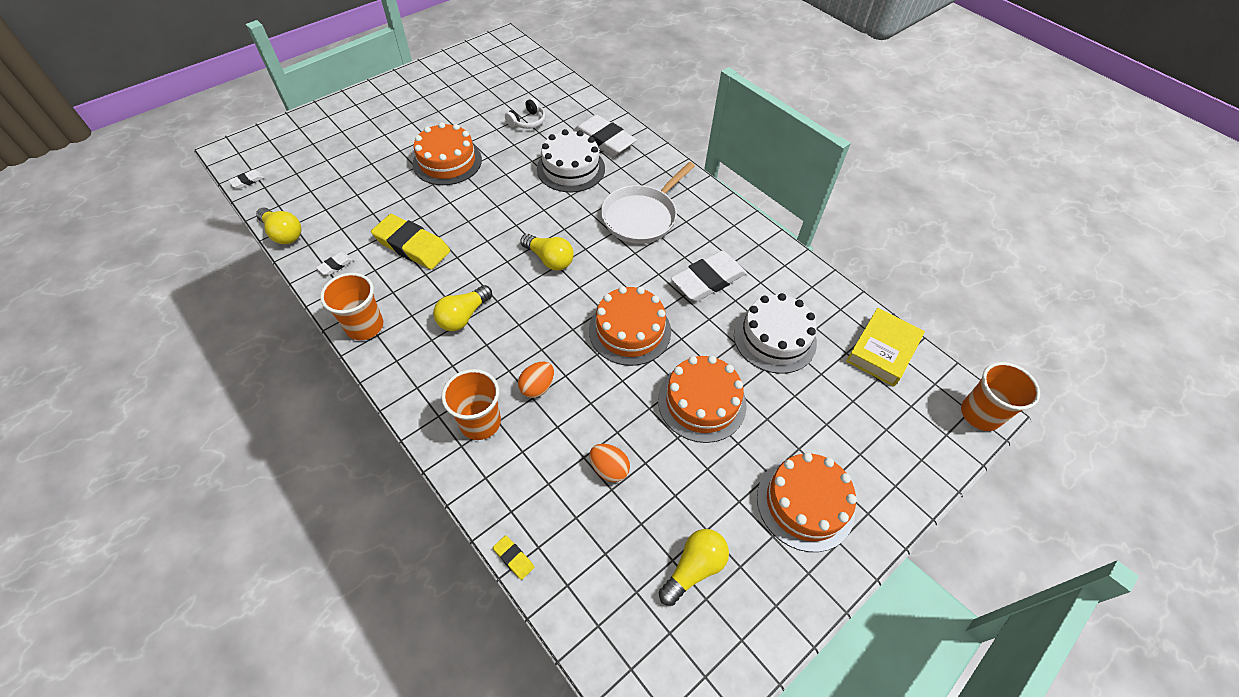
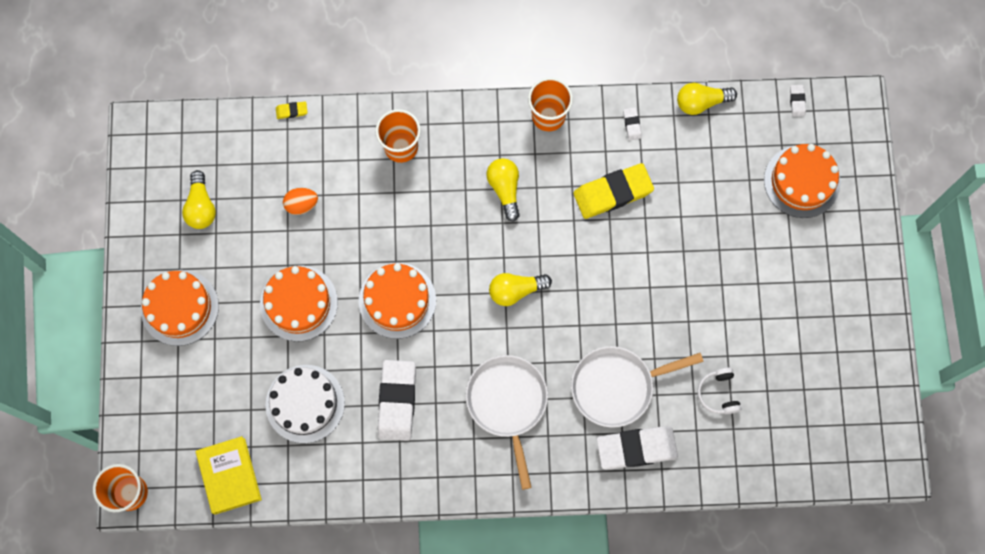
camera: 130 degrees right, 20 degrees up
(447, 162) = (707, 281): orange cake -> orange cake (801, 181)
(537, 387) = (400, 201): orange egg -> none
(571, 168) = (617, 386): white cake -> white pan

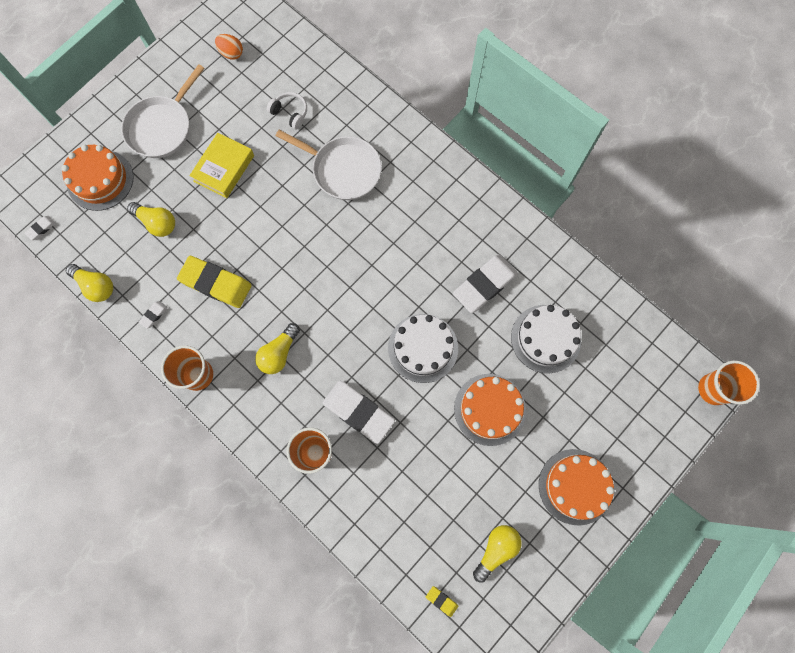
camera: 135 degrees left, 0 degrees up
(229, 476) = (636, 338): yellow book -> yellow book (224, 168)
(291, 111) = (363, 560): yellow eraser -> yellow eraser (441, 600)
(301, 204) = (423, 479): orange egg -> orange egg (231, 53)
(397, 300) = (423, 348): orange cake -> white cake
(508, 403) = (417, 220): white pan -> white pan (162, 127)
(516, 290) = (342, 282): yellow light bulb -> yellow light bulb (157, 223)
(636, 448) = (369, 127): white eraser -> white eraser (358, 412)
(718, 393) = (290, 113): white headphones -> white headphones turned 90 degrees counterclockwise

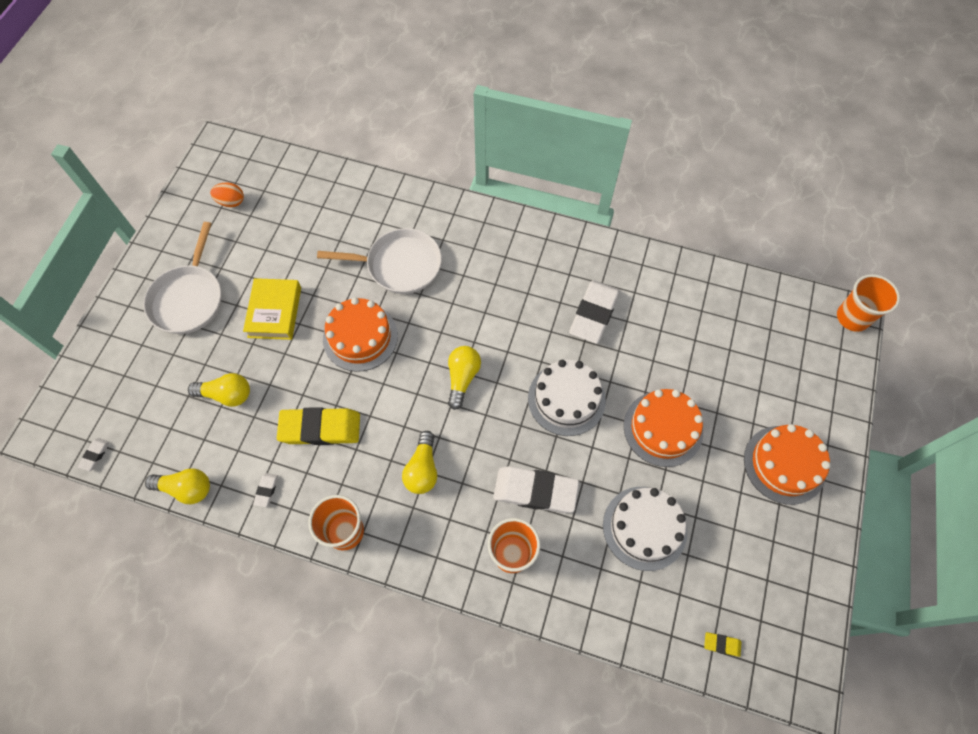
camera: 25 degrees left, 10 degrees down
(100, 180) = (142, 377): orange cake -> orange cake (360, 337)
(290, 113) = (319, 234): white headphones -> none
(496, 549) = (745, 564): yellow light bulb -> yellow light bulb (462, 378)
(545, 338) = (678, 338): white cake -> white cake (644, 528)

